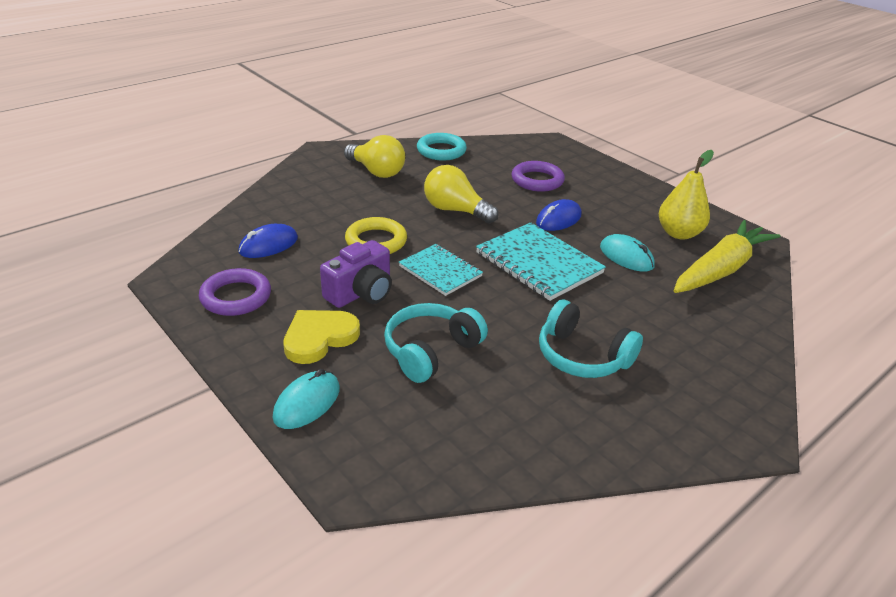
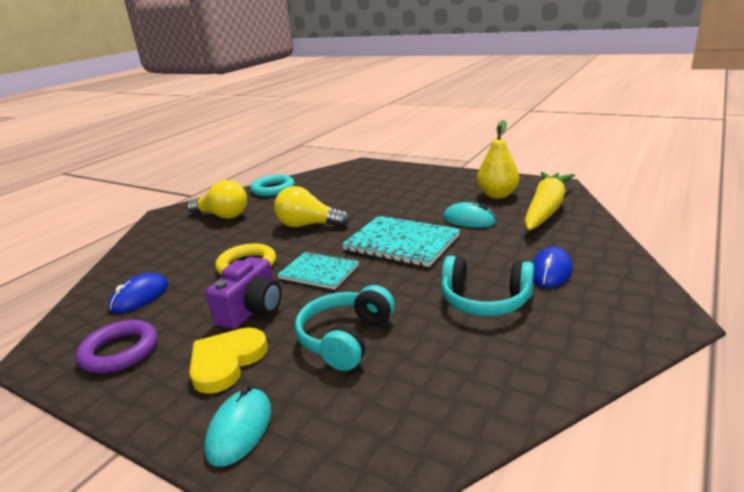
camera: 15 degrees left, 10 degrees down
(537, 180) = (364, 189): purple ring -> none
(558, 219) = (398, 210): blue mouse -> blue mouse (550, 271)

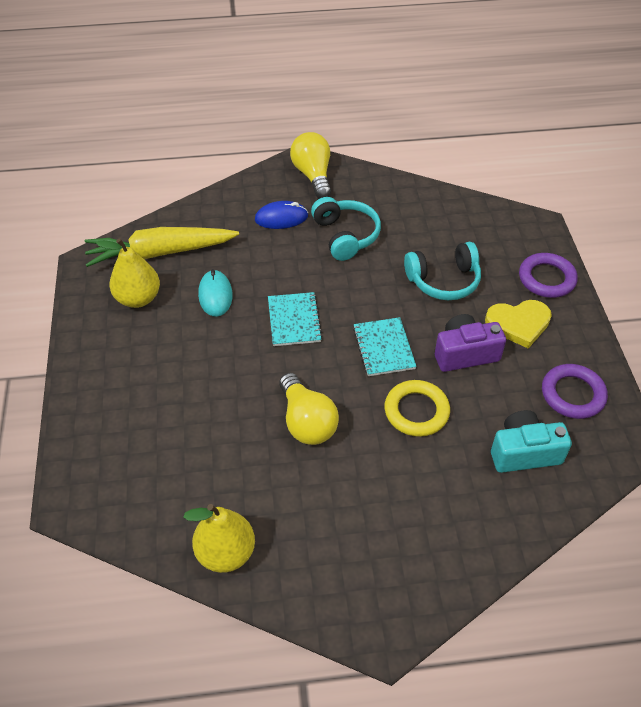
camera: 130 degrees left, 25 degrees up
(140, 297) = (524, 452): blue mouse -> turquoise camera
(222, 216) = (341, 541): yellow light bulb -> yellow light bulb (313, 175)
(240, 429) = (546, 279): turquoise mouse -> purple ring
(273, 189) = (226, 552): turquoise ring -> yellow pear
(401, 243) = (294, 320): turquoise notebook -> turquoise notebook, size x0.64

